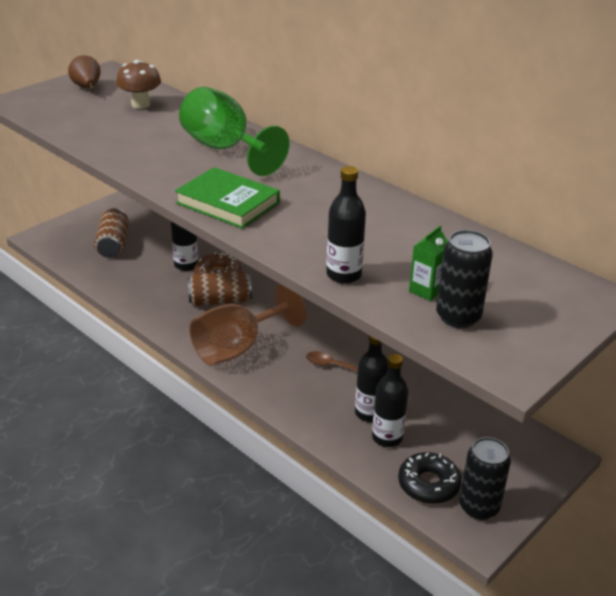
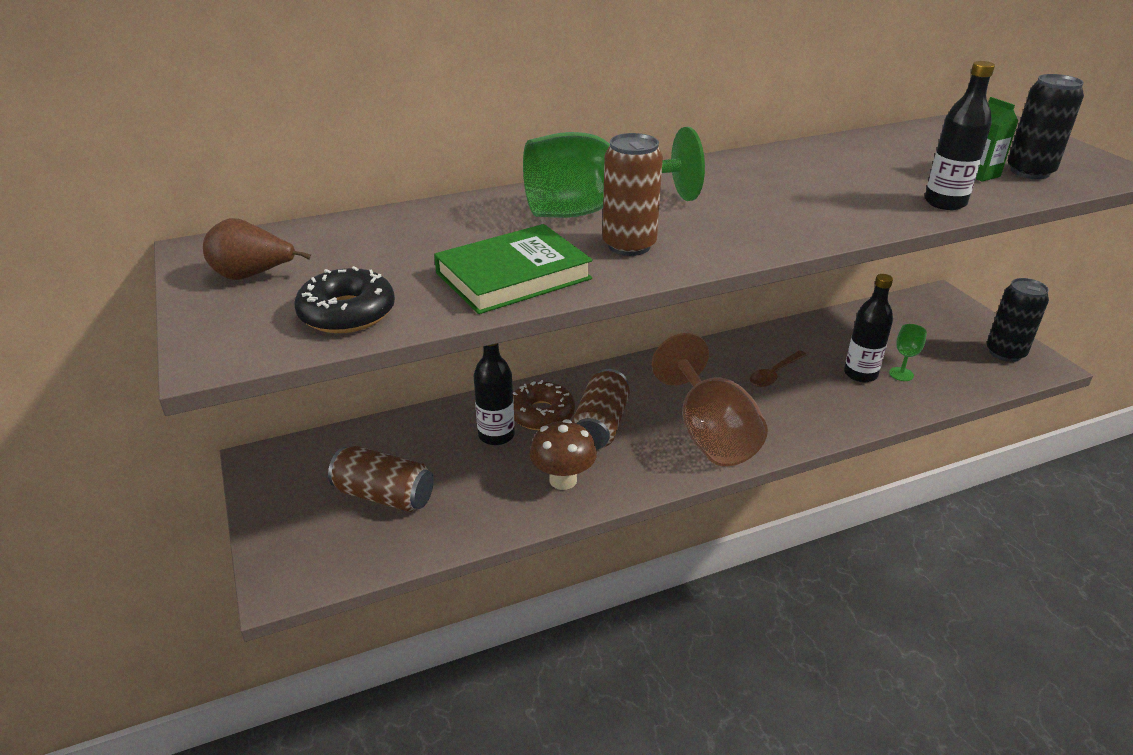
camera: 65 degrees left, 0 degrees up
(140, 104) = (378, 242): brown mushroom -> brown mushroom (563, 480)
(181, 168) = (629, 245): none -> brown can
(228, 203) = (750, 232): green book -> green book (513, 276)
(387, 437) = (901, 374): black bottle -> green goblet
(428, 484) = (973, 370): black donut -> black donut (347, 313)

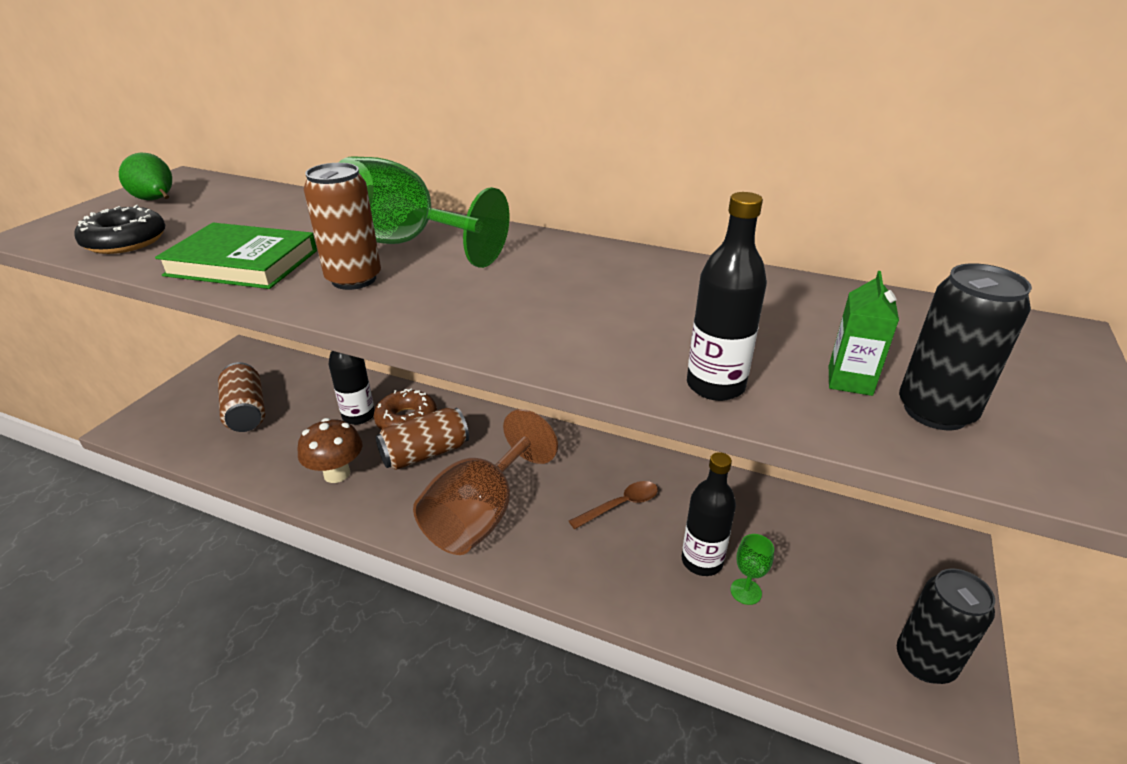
camera: 45 degrees right, 0 degrees up
(253, 276) = (156, 201): brown pear -> green pear
(774, 374) = (620, 505): brown spoon -> brown spoon turned 150 degrees clockwise

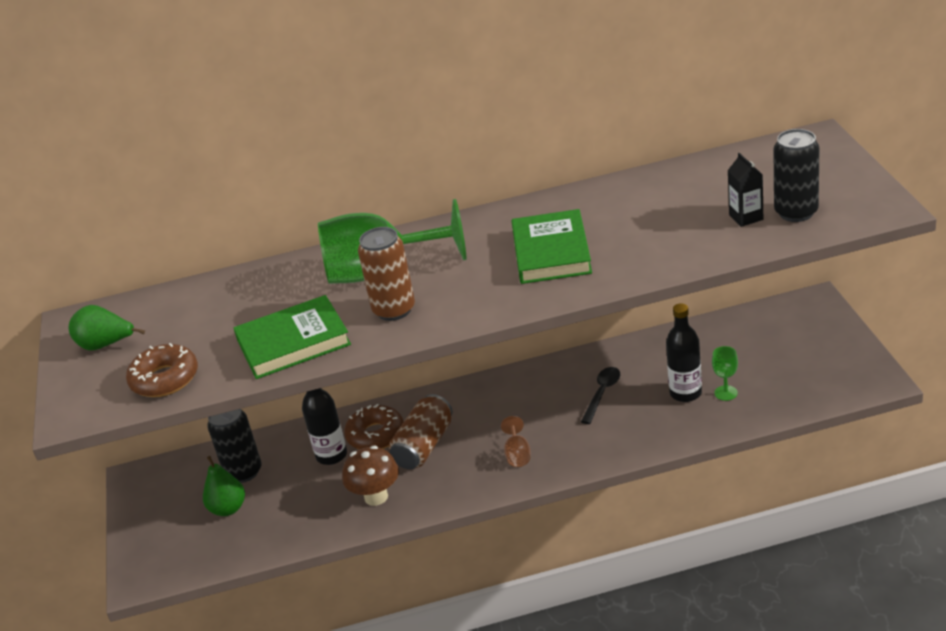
camera: 30 degrees left, 0 degrees up
(125, 241) = (165, 379): black donut -> brown donut
(246, 411) = (228, 509): brown can -> green pear
(481, 515) = (517, 454): brown goblet -> brown goblet, size x0.40
(568, 302) = (551, 252): none -> green book
(620, 505) = (602, 394): brown spoon -> black spoon
(715, 386) = (688, 254): black bottle -> none
(850, 380) = (746, 217): green carton -> black carton
(924, 662) = (845, 368): black can -> black can (243, 472)

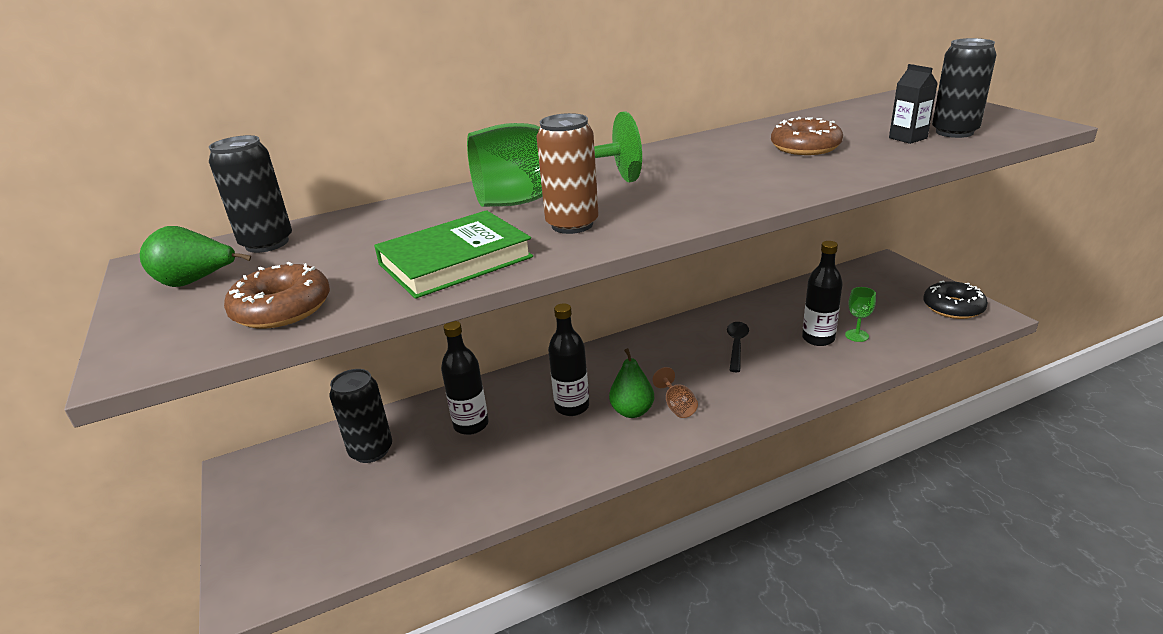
camera: 15 degrees left, 5 degrees down
(158, 307) = (267, 243): none -> black can
(228, 509) = (358, 493): green pear -> green pear (632, 411)
(375, 435) = (515, 401): brown donut -> brown donut (805, 147)
(376, 497) = (535, 463): brown mushroom -> none
(424, 446) = (572, 407): brown can -> black bottle
(551, 252) = (725, 172): green book -> none
(846, 367) = (953, 307): none -> black donut

